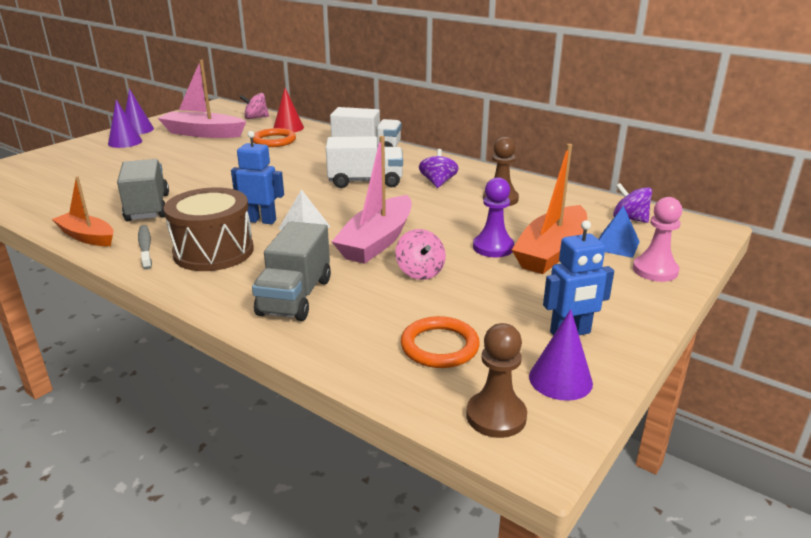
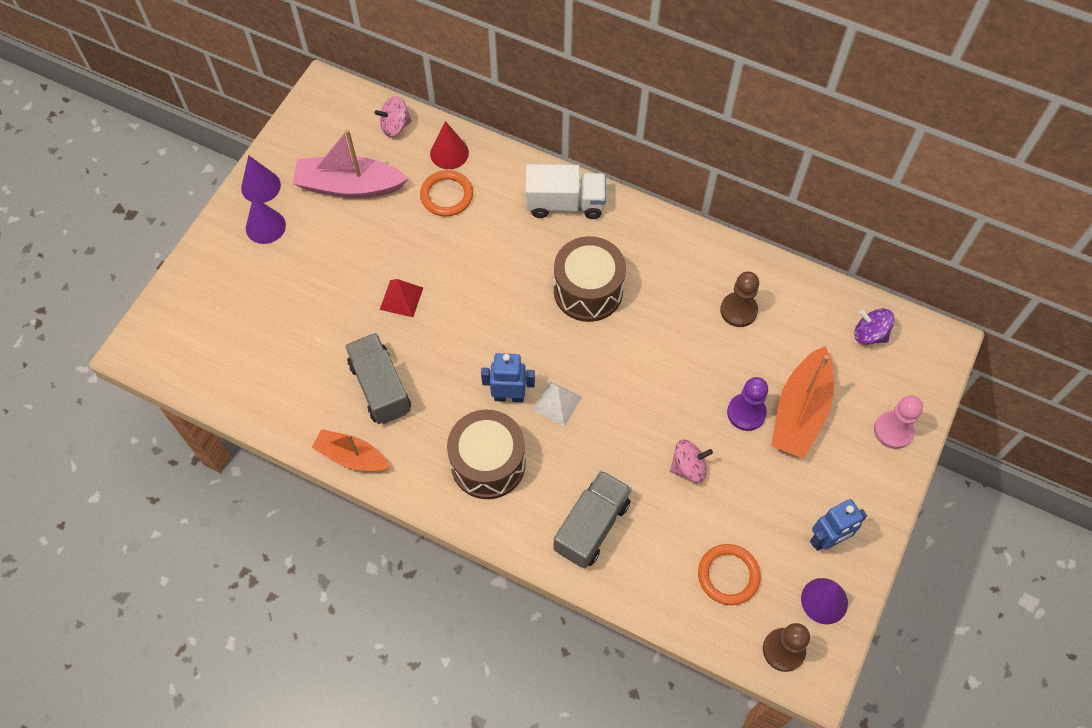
camera: 10 degrees left, 35 degrees up
(145, 247) = (419, 466): grey toothbrush -> none
(203, 173) = (401, 298): none -> red pyramid
(295, 297) = (591, 526): grey truck -> grey truck turned 150 degrees counterclockwise
(365, 181) = (588, 291): white truck -> brown drum
(377, 241) = (635, 419): pink boat -> none
(420, 272) = (688, 467): pink spinning top -> pink spinning top turned 75 degrees counterclockwise
(438, 182) = (666, 281): purple spinning top -> none
(616, 245) = (858, 390): blue pyramid -> none

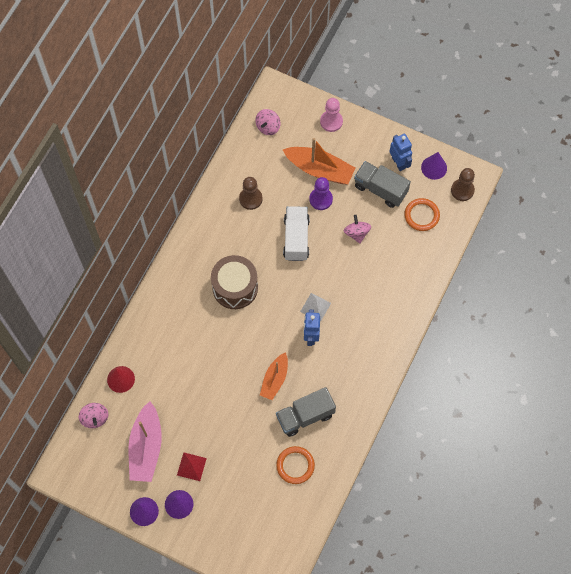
camera: 90 degrees left, 5 degrees up
(351, 456) = (353, 431): orange boat -> orange boat (275, 379)
(401, 298) = (239, 406): red pyramid -> red pyramid (191, 466)
(447, 195) = (157, 379): orange ring -> orange ring (295, 465)
(488, 463) = (356, 347): brown drum -> none
(565, 203) = (166, 301): white truck -> white truck (296, 238)
(591, 526) = (395, 288): grey truck -> grey truck (380, 189)
(869, 334) = (268, 127): purple spinning top -> pink spinning top

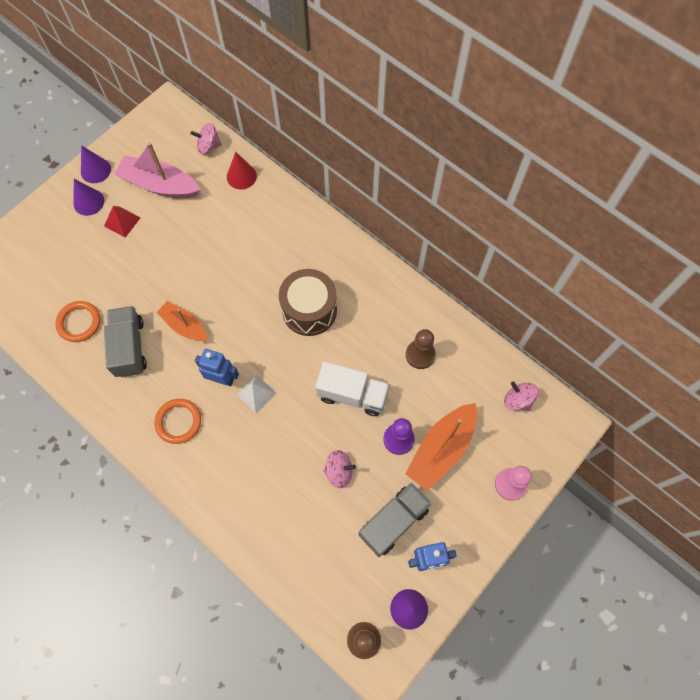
camera: 105 degrees right, 0 degrees up
(421, 215) = (341, 567): orange ring -> orange ring (178, 422)

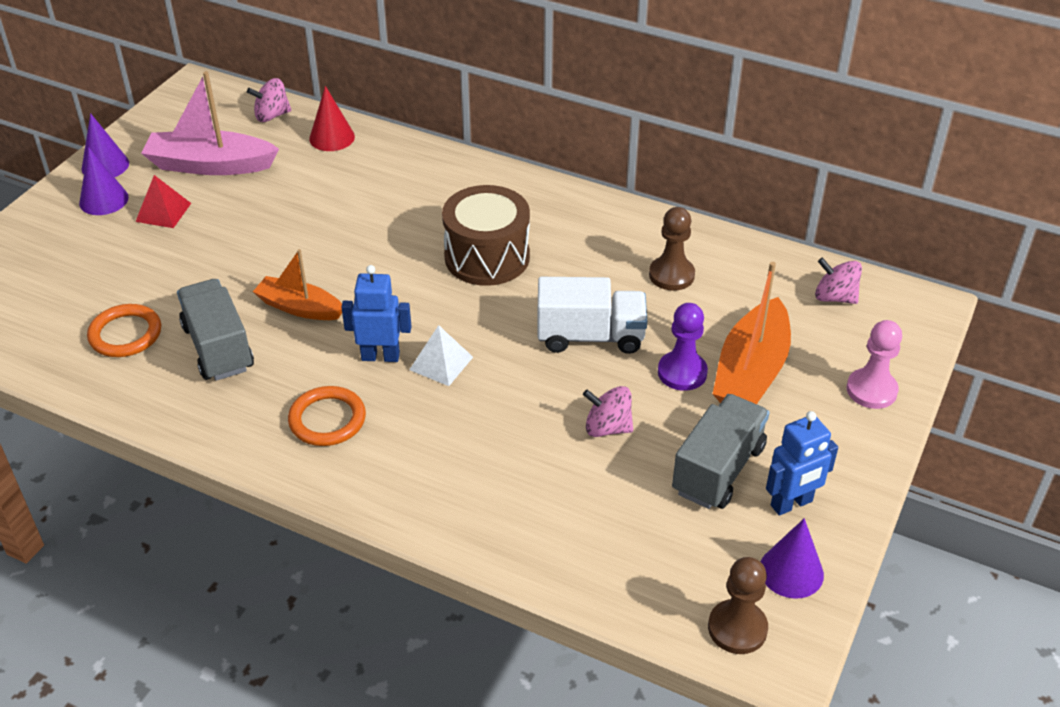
camera: 15 degrees left, 25 degrees down
(339, 471) = (607, 428): pink spinning top -> pink spinning top turned 150 degrees counterclockwise

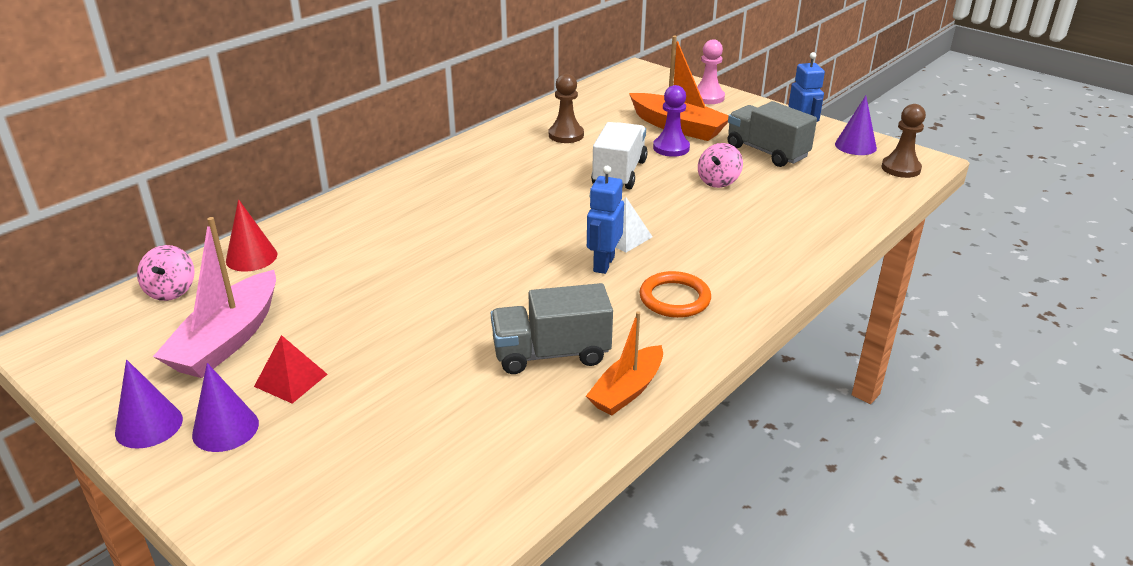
camera: 75 degrees left, 10 degrees down
(125, 334) = (498, 418): orange ring -> none
(299, 308) = (515, 300): orange boat -> orange boat (627, 390)
(487, 257) = (500, 200): brown drum -> none
(835, 297) = (617, 91): pink spinning top -> none

